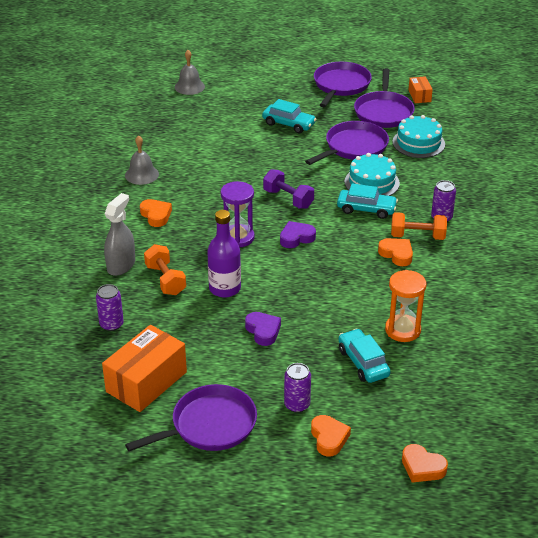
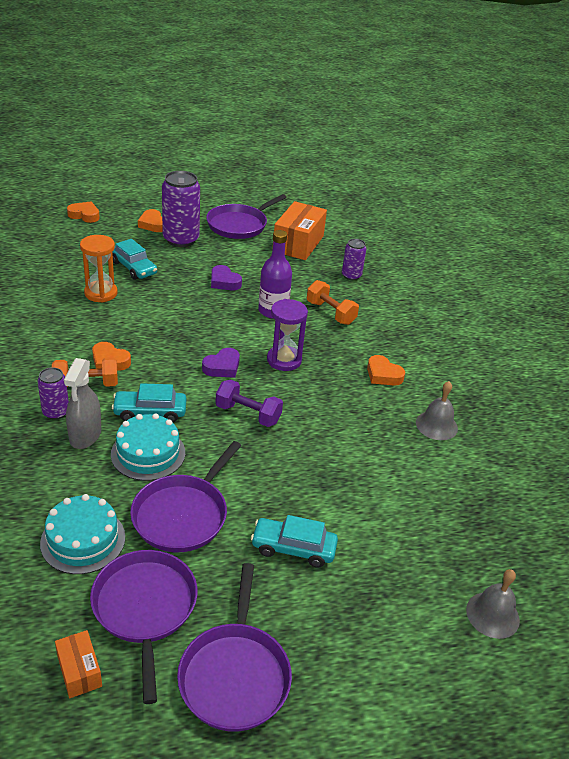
camera: 160 degrees right, 0 degrees up
(121, 265) = (379, 321): grey spray bottle -> grey spray bottle (85, 435)
(297, 405) = (181, 239): purple can -> purple can, size x1.84

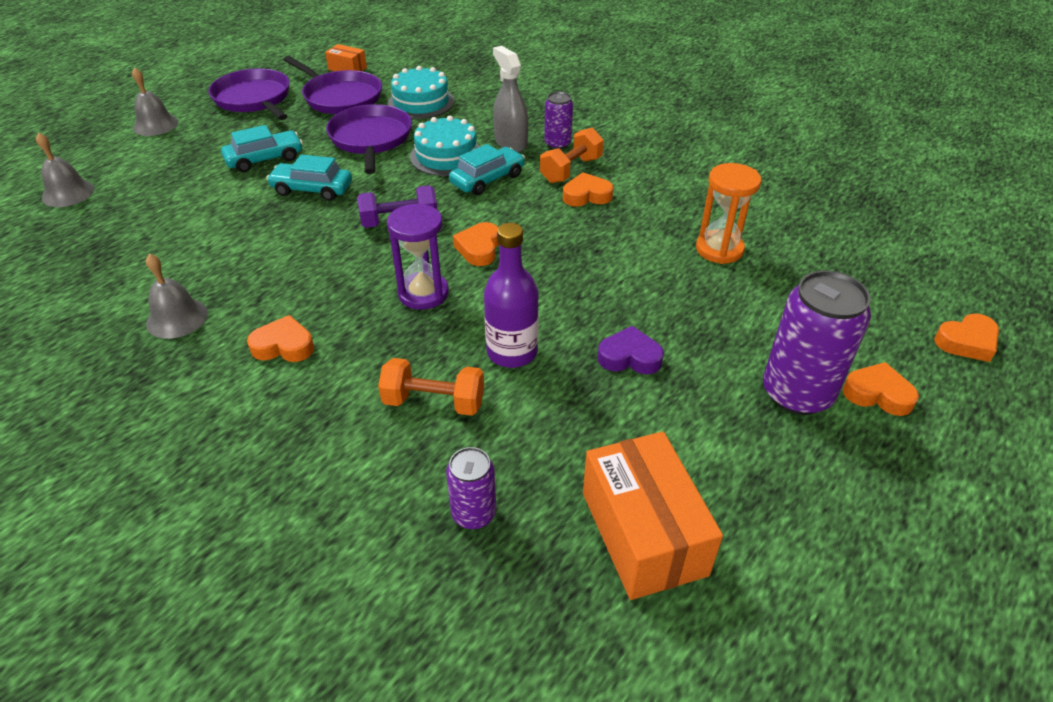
camera: 145 degrees right, 5 degrees up
(134, 268) = (754, 302): turquoise car -> turquoise car (312, 189)
(222, 367) = (479, 248): purple heart -> orange heart
(239, 225) = (788, 502): purple pan -> none
(371, 694) = (155, 125): none -> grey bell

